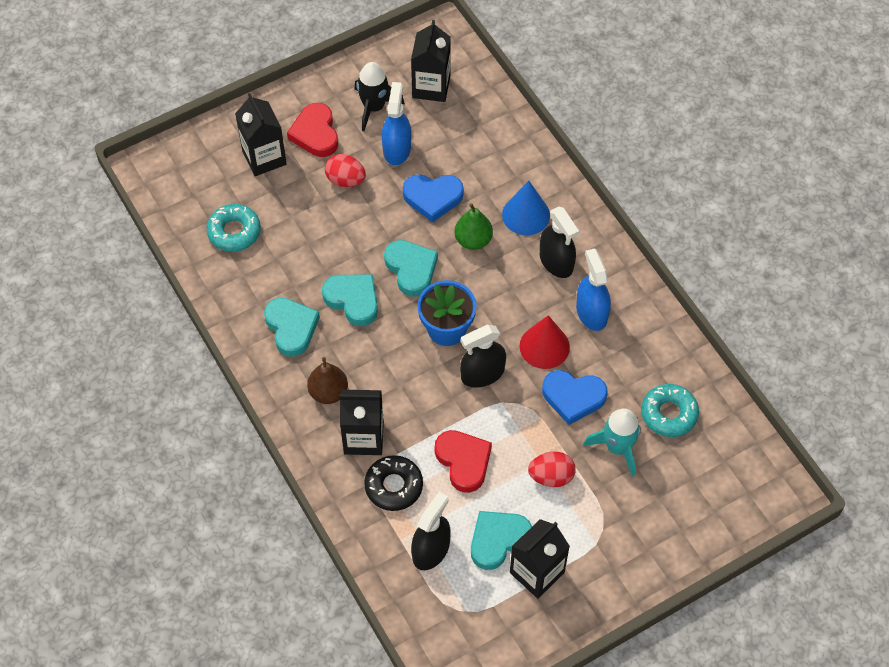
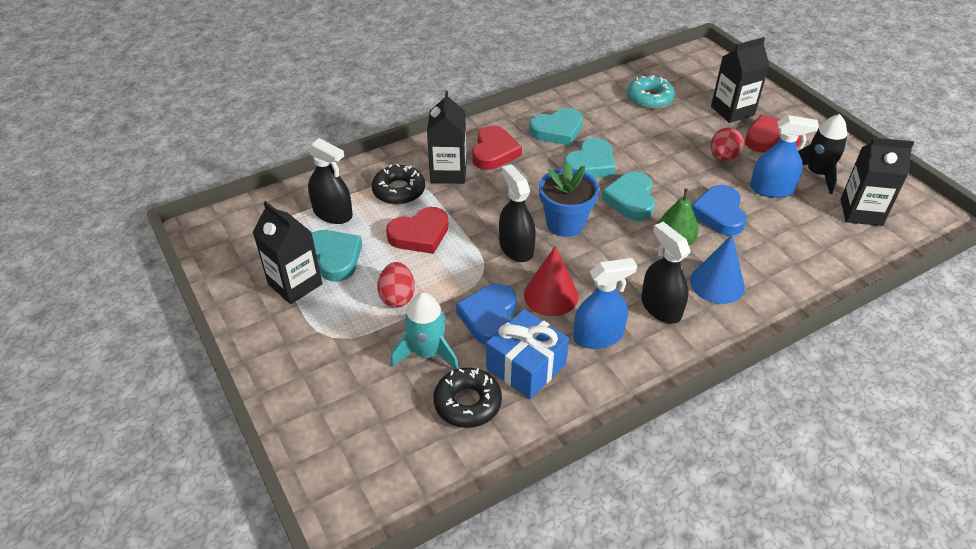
camera: 90 degrees right, 15 degrees down
(328, 392) = (494, 152): brown pear -> red heart
(411, 269) = (631, 200): turquoise heart -> turquoise heart turned 120 degrees clockwise
(556, 261) = (661, 307): black spray bottle -> black spray bottle turned 90 degrees clockwise
(627, 369) = (526, 366): none -> blue gift
(669, 414) = (467, 403): turquoise donut -> black donut

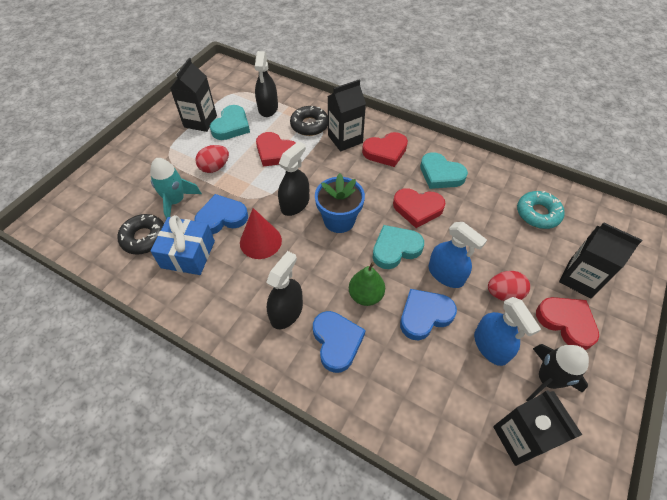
camera: 60 degrees right, 10 degrees up
(590, 164) = (417, 209): turquoise heart -> red heart
(598, 336) = (236, 283): blue spray bottle -> blue spray bottle (446, 274)
(717, 283) = (337, 342): blue cone -> blue heart

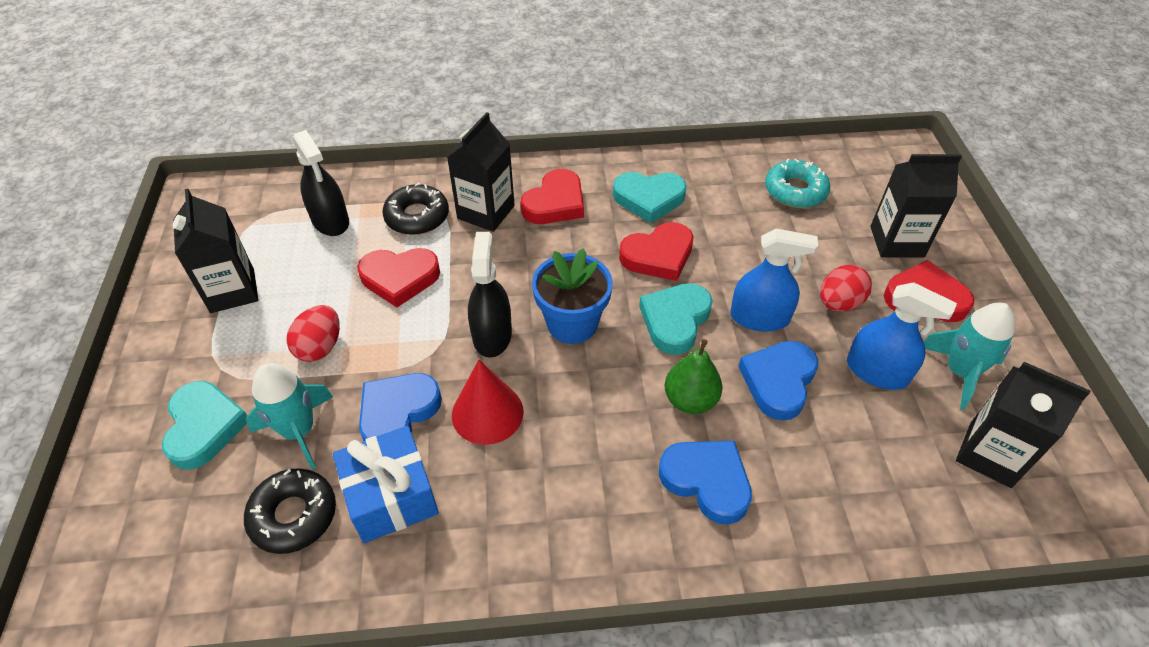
camera: 35 degrees left, 5 degrees down
(231, 126) = (293, 273): turquoise heart -> turquoise heart (204, 427)
(286, 312) = (609, 485): black spray bottle -> none
(547, 379) = (959, 372): black rocket -> turquoise rocket

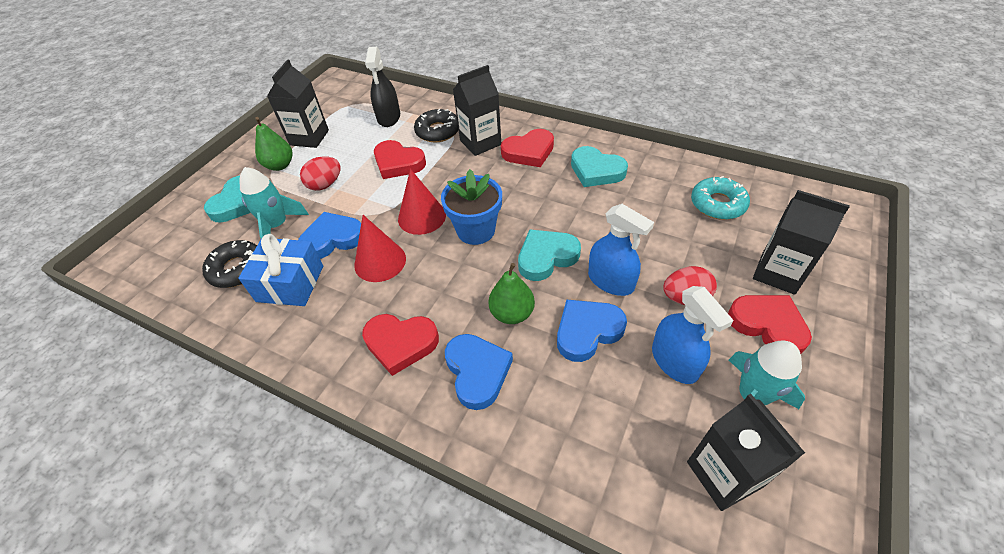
camera: 35 degrees right, 0 degrees up
(222, 347) = (280, 165): none -> green pear
(492, 335) = (422, 217): black spray bottle -> red cone
(658, 256) = (571, 210): red heart -> red heart (401, 343)

